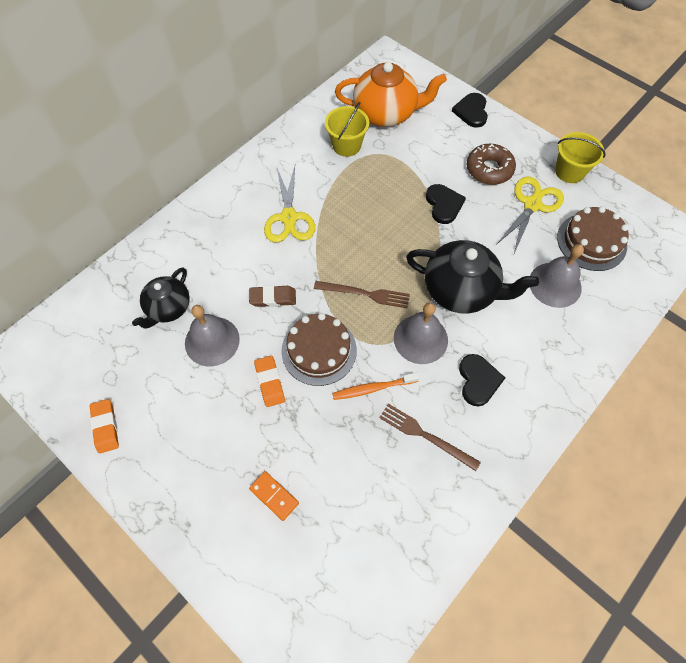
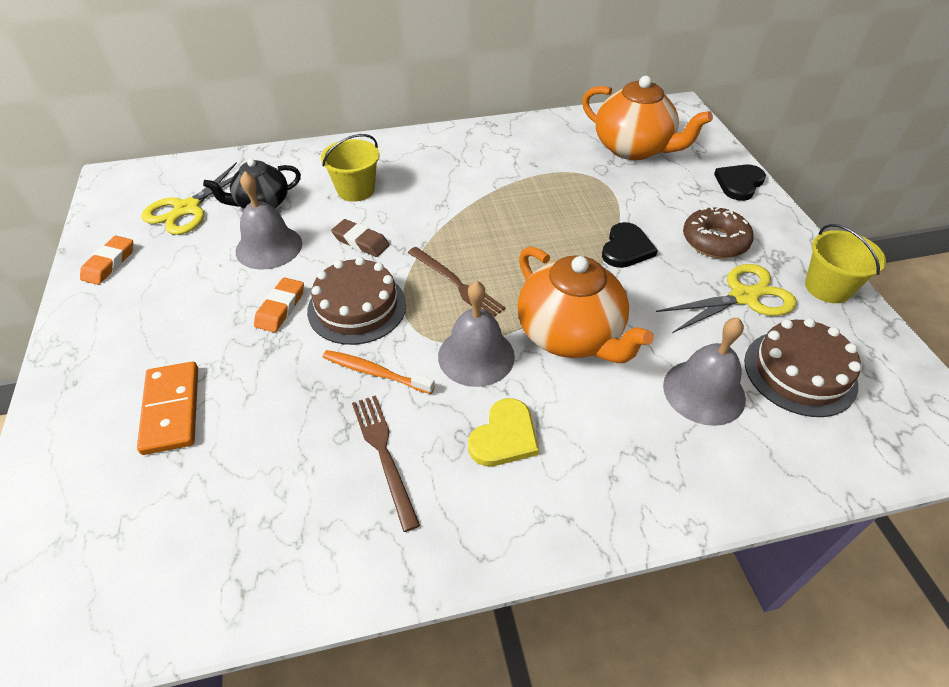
camera: 35 degrees right, 15 degrees down
(274, 496) = (172, 409): orange domino -> orange domino, size x1.56
(289, 218) = (445, 187): yellow scissors -> yellow scissors (187, 209)
(346, 145) = (564, 157): yellow bucket -> yellow bucket (356, 190)
(461, 290) = (570, 335): black teapot -> orange teapot
(478, 380) = (504, 436): black heart -> yellow heart

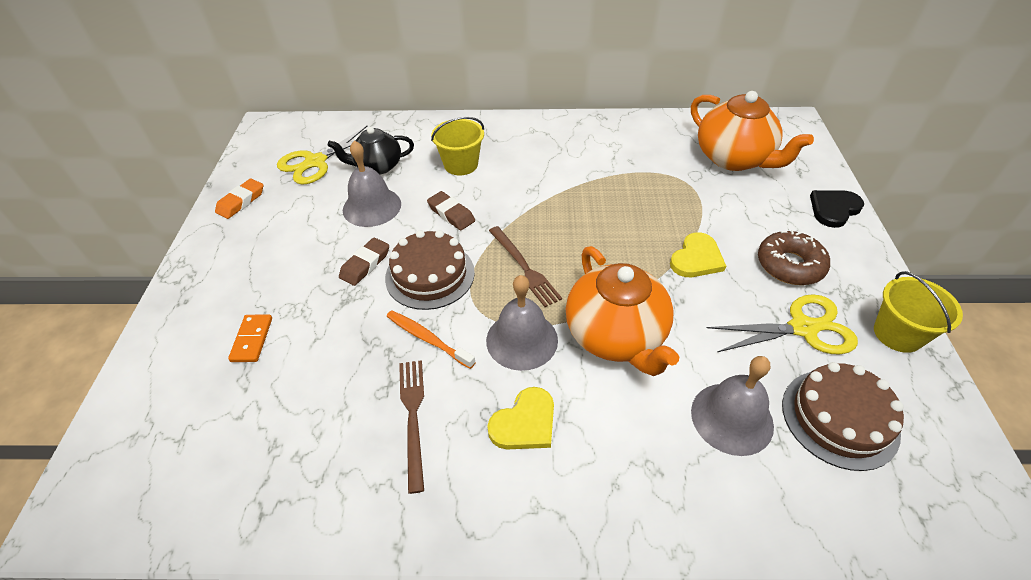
camera: 15 degrees right, 0 degrees up
(172, 409) = (252, 339): orange domino -> orange domino, size x0.64
(280, 308) = (365, 264): orange eraser -> brown eraser
(626, 248) = (696, 258): black heart -> yellow heart

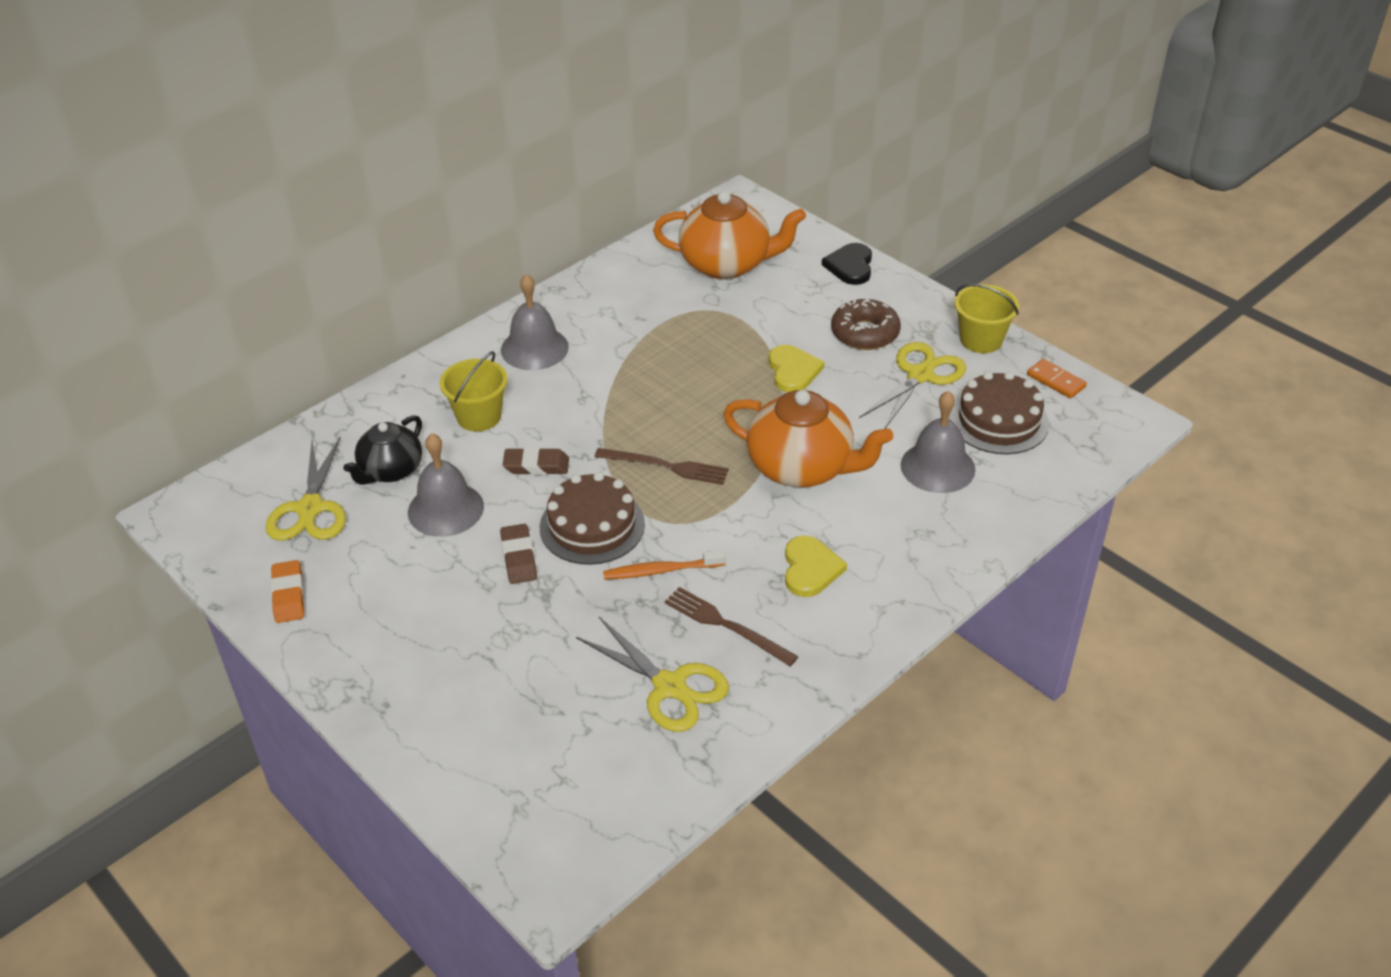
camera: 45 degrees left, 5 degrees down
(252, 339) = (507, 680): orange domino -> orange domino (1056, 381)
(321, 432) = (670, 687): none -> yellow scissors
(522, 340) = (736, 519): grey bell -> grey bell (534, 348)

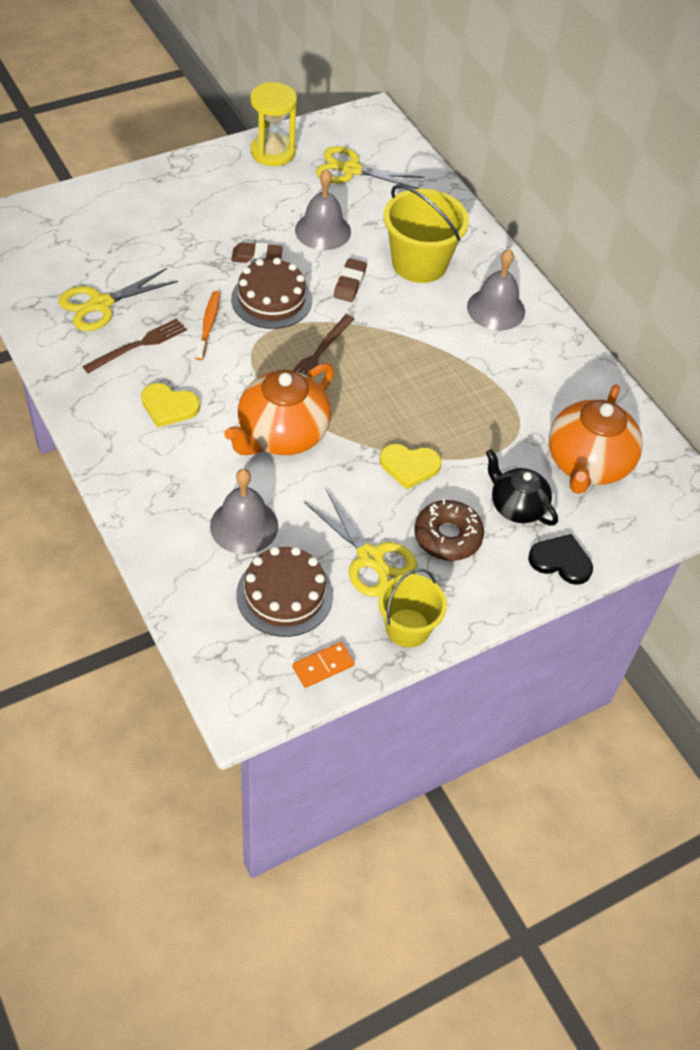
camera: 100 degrees right, 10 degrees up
(288, 595) = (273, 152): orange eraser -> yellow hourglass
(390, 471) = (375, 210): black teapot -> black teapot (516, 506)
(479, 416) = (419, 263): yellow bucket -> yellow bucket, size x1.56

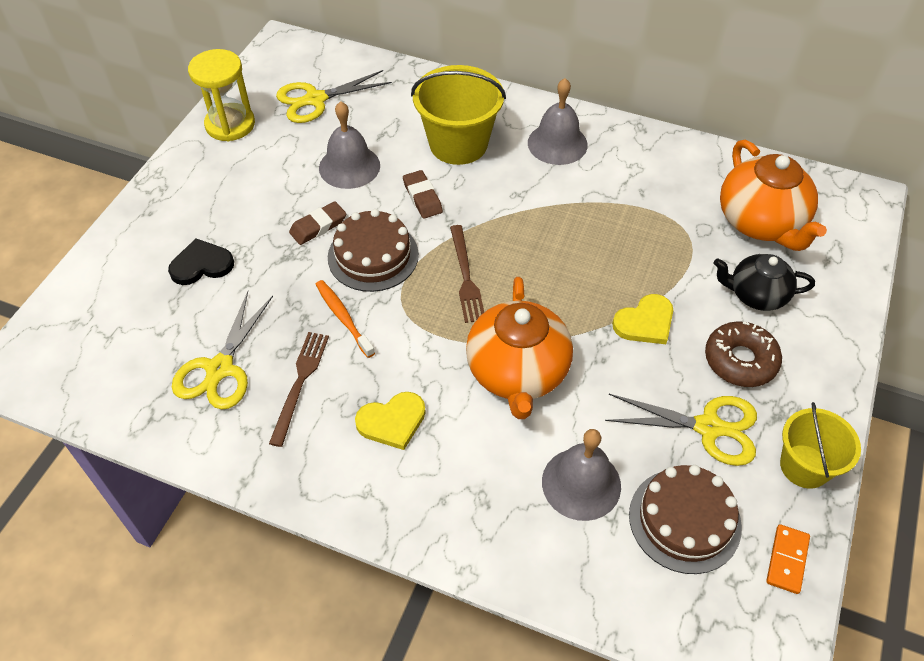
camera: 35 degrees left, 0 degrees up
(561, 561) = (835, 315): black heart -> black heart (201, 265)

